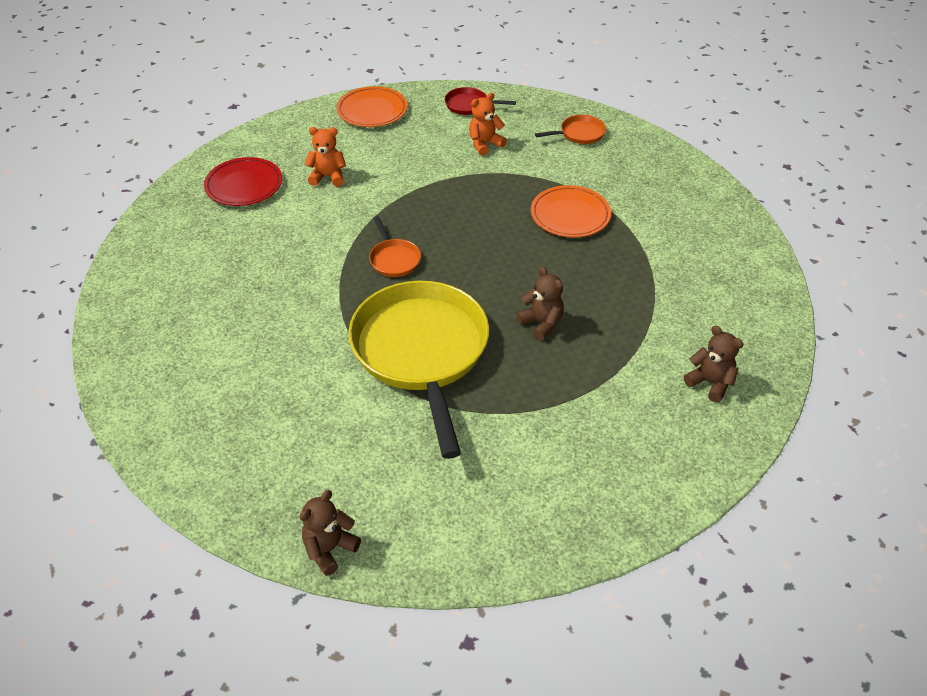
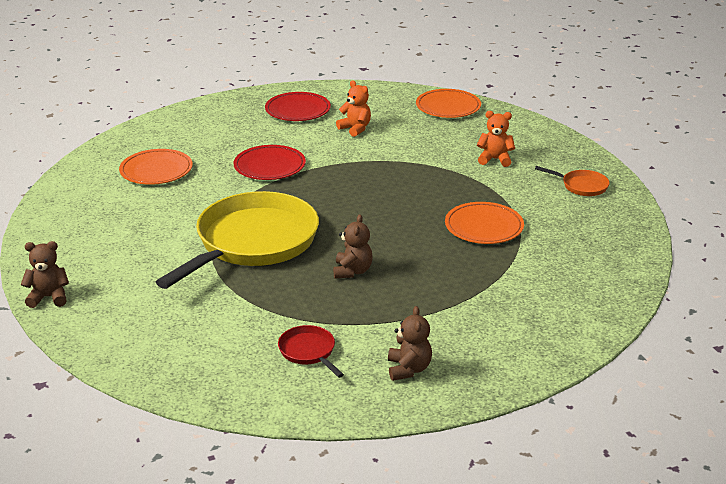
camera: 45 degrees right, 15 degrees down
(208, 335) = (156, 170): none -> orange plate
(312, 262) = (269, 166): none -> red plate
(394, 259) = (320, 189): orange pan -> none
(469, 105) = (525, 133): red pan -> red pan (309, 352)

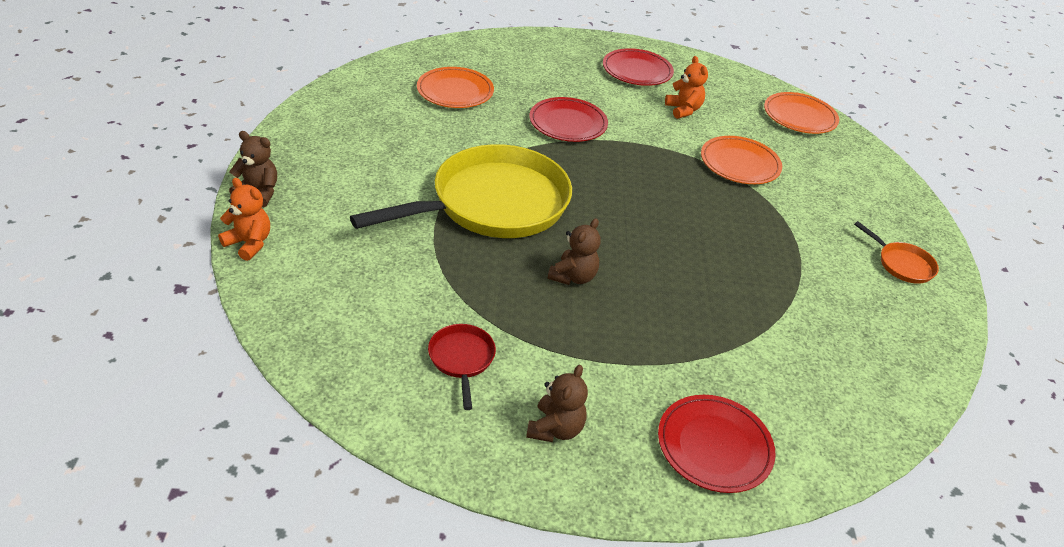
camera: 20 degrees right, 10 degrees up
(484, 227) = (754, 275): orange plate -> orange plate (739, 164)
(495, 159) = (816, 196): orange teddy bear -> orange teddy bear (249, 243)
(524, 340) = (714, 446): none -> red plate

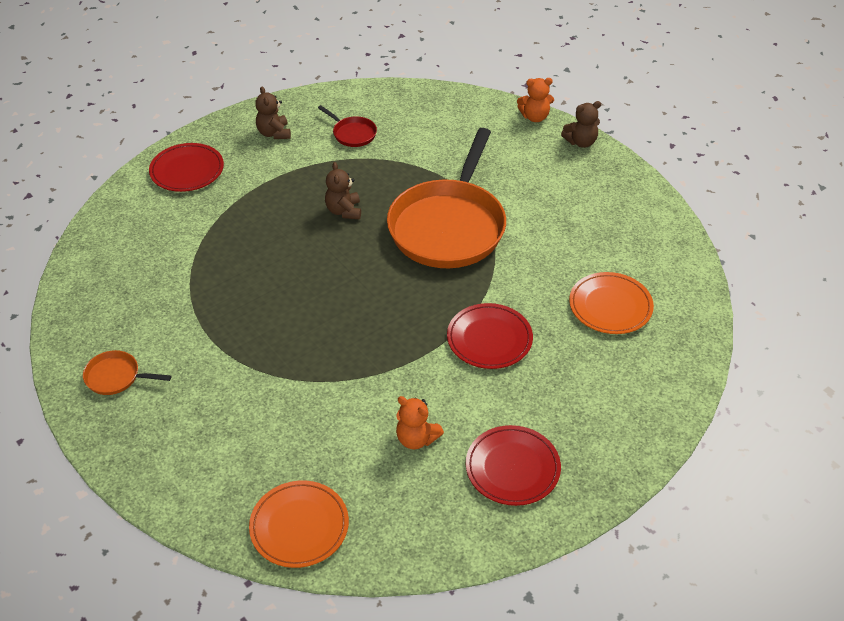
camera: 145 degrees right, 5 degrees up
(492, 204) = (449, 226): yellow pan -> orange pan
(739, 164) = (312, 400): orange plate -> none

